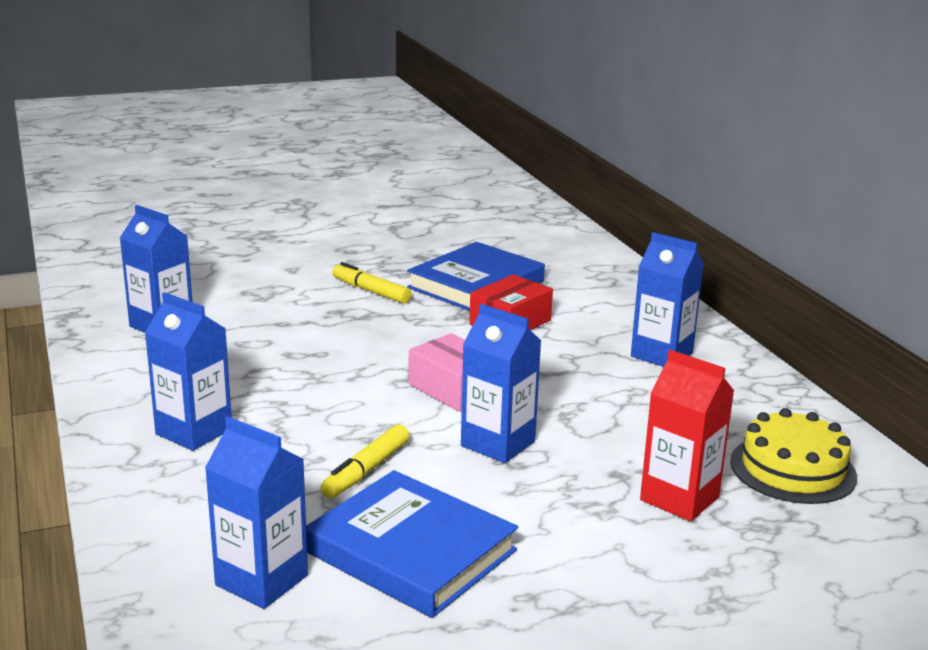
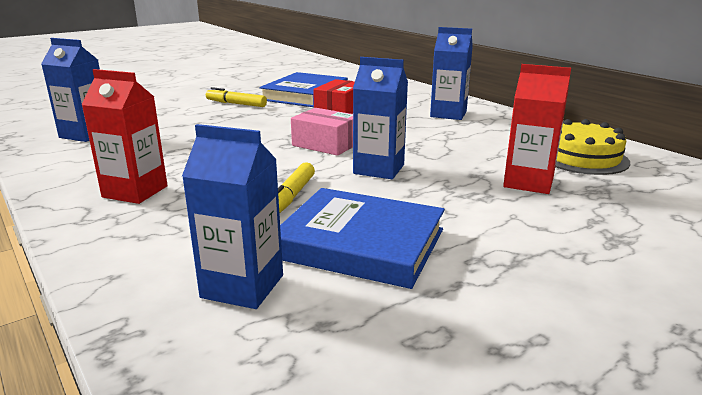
camera: 15 degrees left, 0 degrees up
(194, 431) = (135, 191): blue carton -> red carton

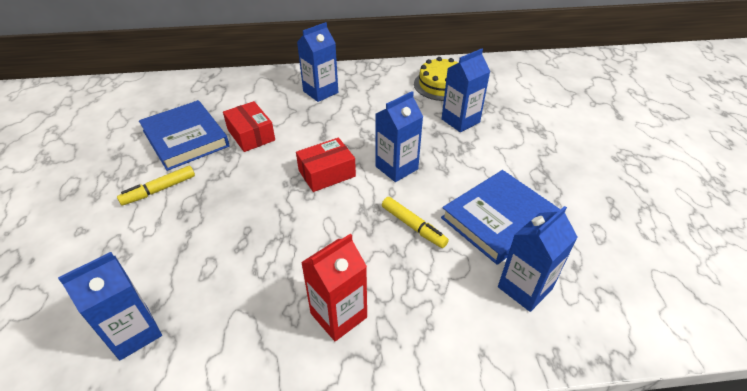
camera: 60 degrees left, 20 degrees up
(326, 144) = (326, 173): pink box -> red box
(528, 182) = (460, 121): red carton -> blue carton

